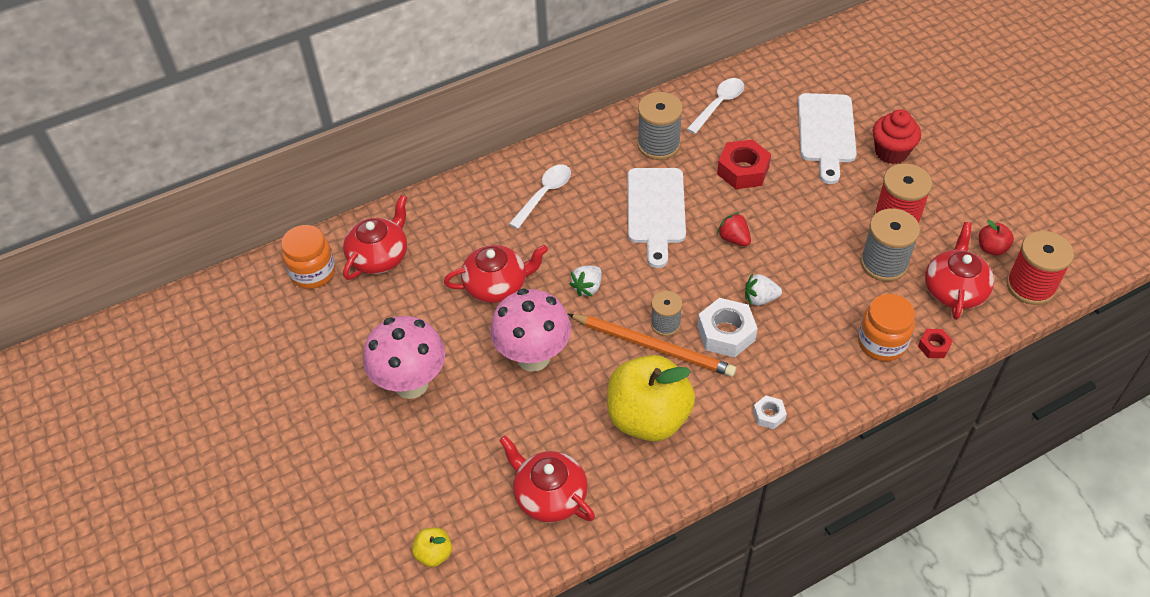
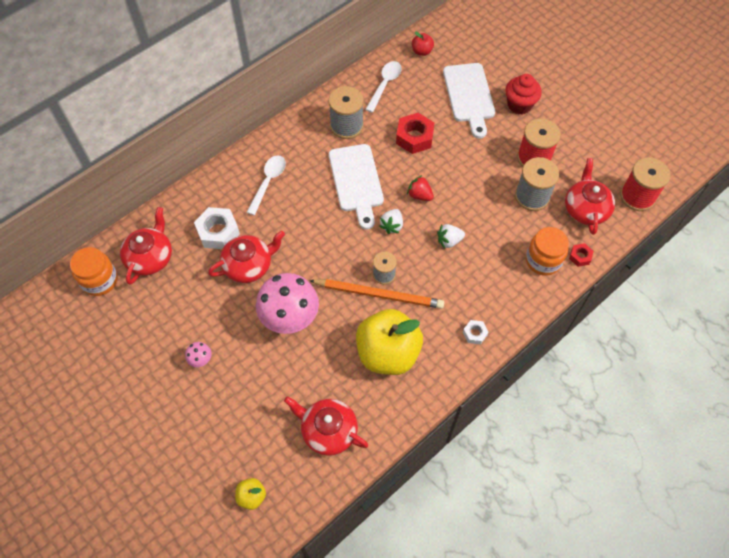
camera: 15 degrees left, 10 degrees up
(411, 384) = (201, 360): pink mushroom -> pink mushroom, size x0.41
(587, 287) = (319, 255): white strawberry -> white strawberry (392, 226)
(726, 333) = (430, 274): white nut -> white nut (218, 232)
(991, 248) = (605, 171): red apple -> red apple (422, 51)

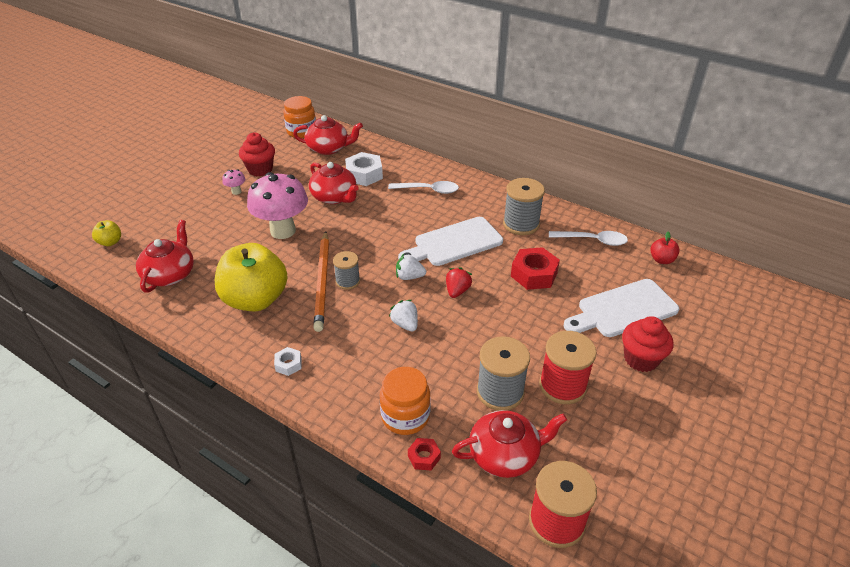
camera: 75 degrees right, 20 degrees down
(165, 332) = (260, 169): none -> red cupcake

